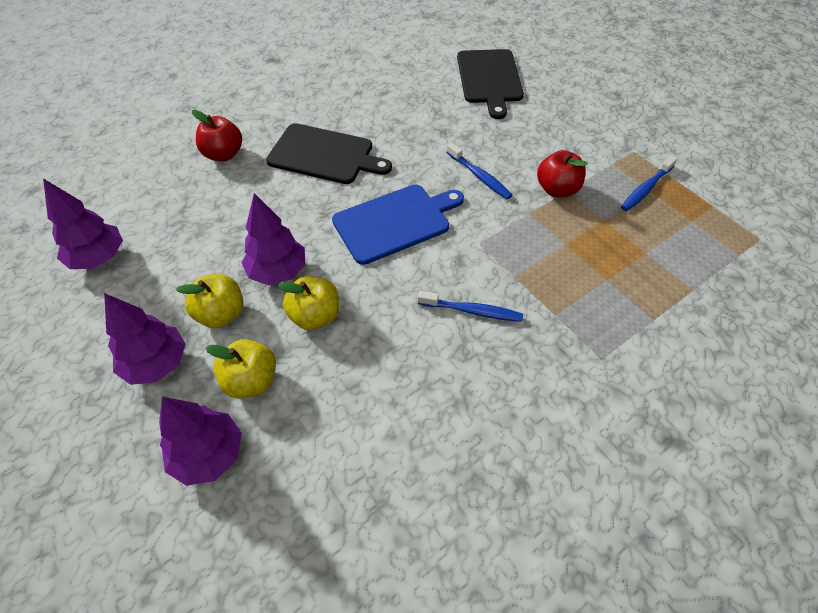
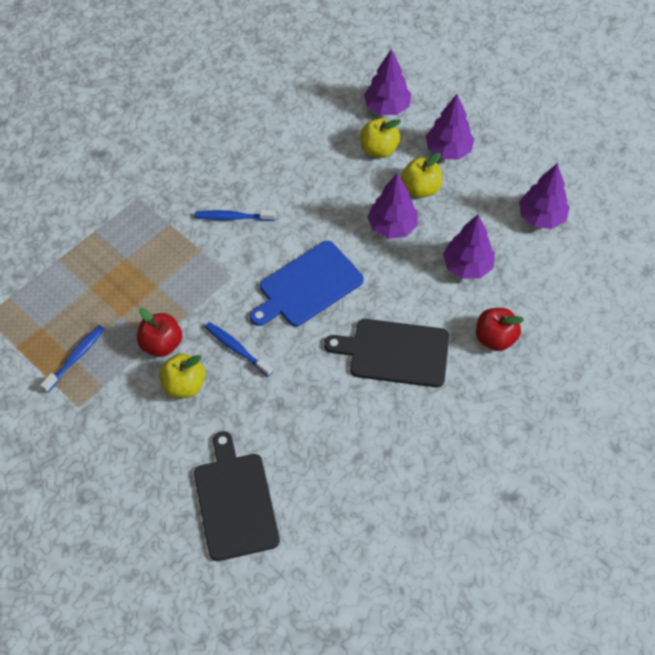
camera: 170 degrees right, 5 degrees up
(214, 218) = (467, 266): none -> purple tree
(315, 316) = (350, 197): yellow apple -> yellow apple (184, 385)

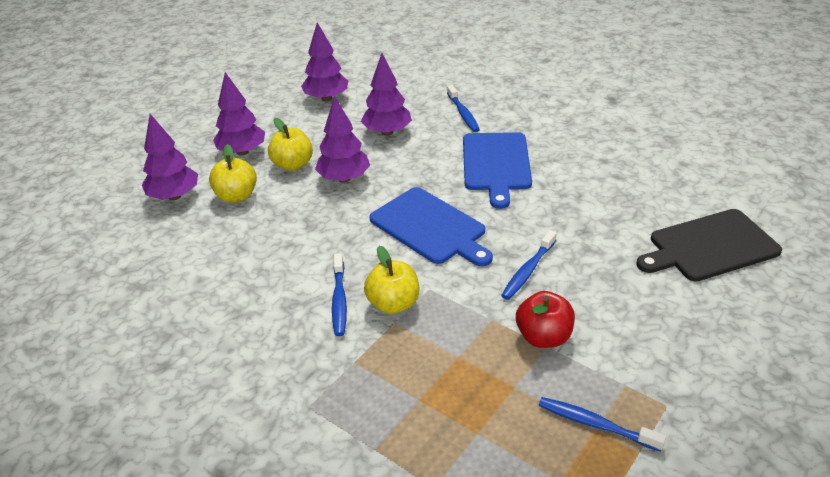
camera: 95 degrees left, 20 degrees down
(184, 385) = (592, 307): yellow apple -> yellow apple (393, 304)
(395, 352) = (496, 164): black cutting board -> blue cutting board
(495, 338) = (463, 113): red apple -> blue toothbrush

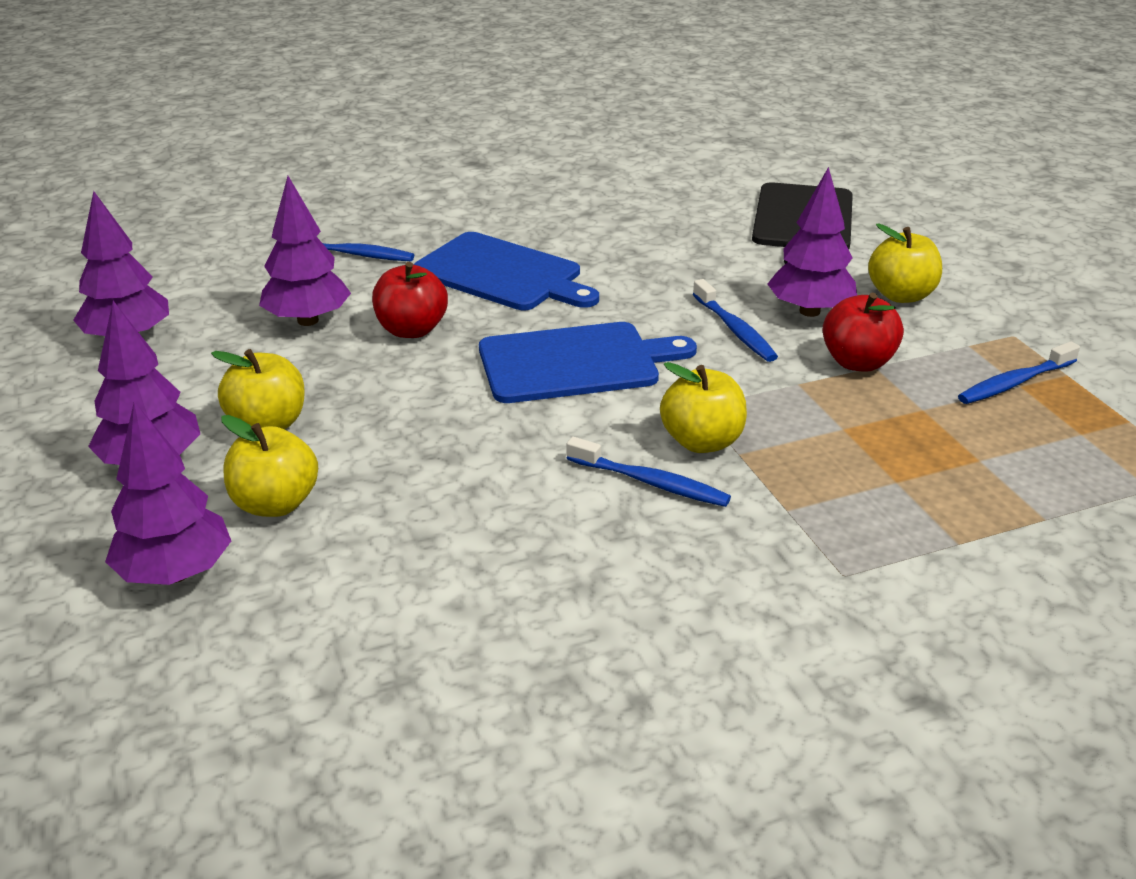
camera: 60 degrees left, 5 degrees down
(344, 178) = (372, 391): purple tree -> purple tree (810, 311)
(409, 163) = (411, 330): none -> red apple
(658, 328) = (901, 295): none -> yellow apple

